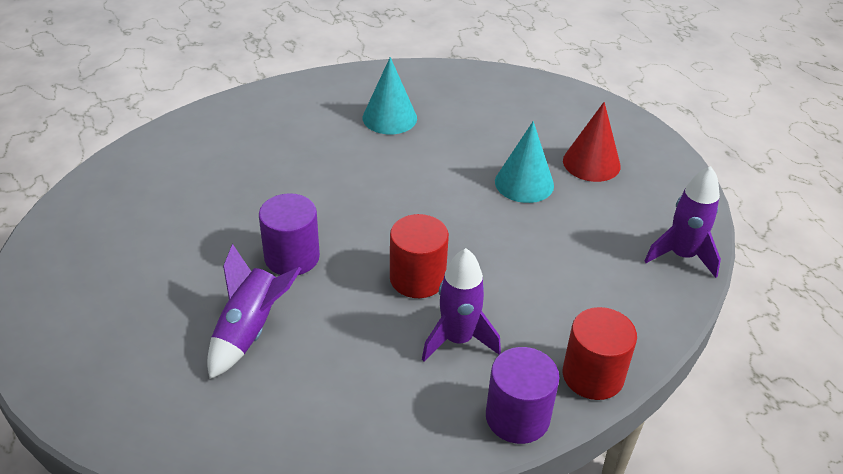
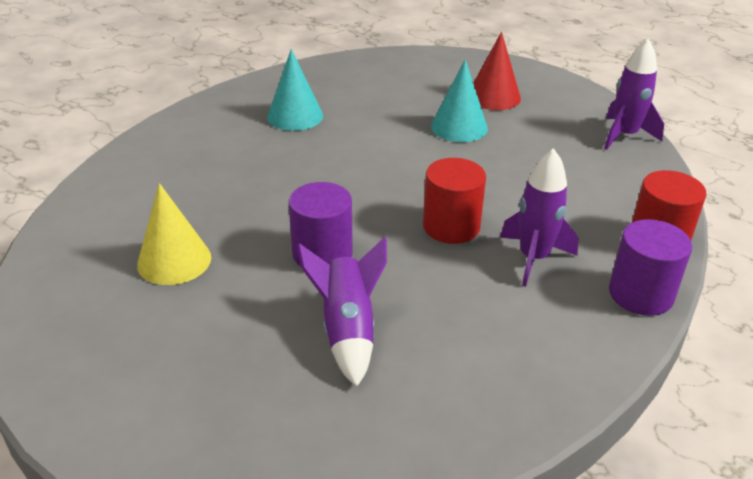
camera: 30 degrees left, 5 degrees down
(182, 215) = (174, 260): none -> yellow cone

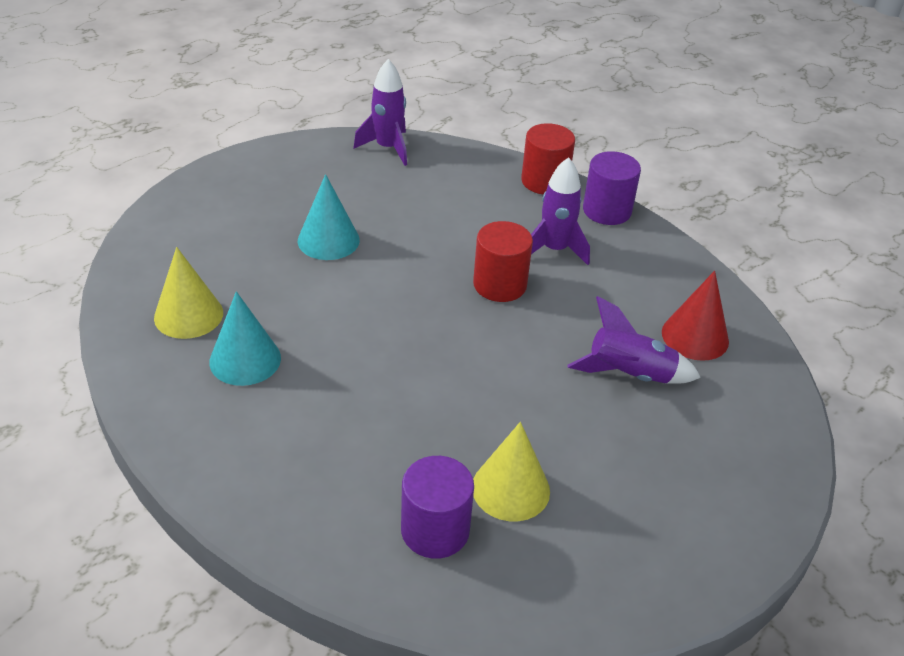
camera: 80 degrees left, 5 degrees up
(322, 253) = (522, 375): purple cylinder -> purple cylinder (435, 530)
(335, 87) = (188, 315): none -> yellow cone
(493, 97) = (277, 202): red cone -> red cone (695, 336)

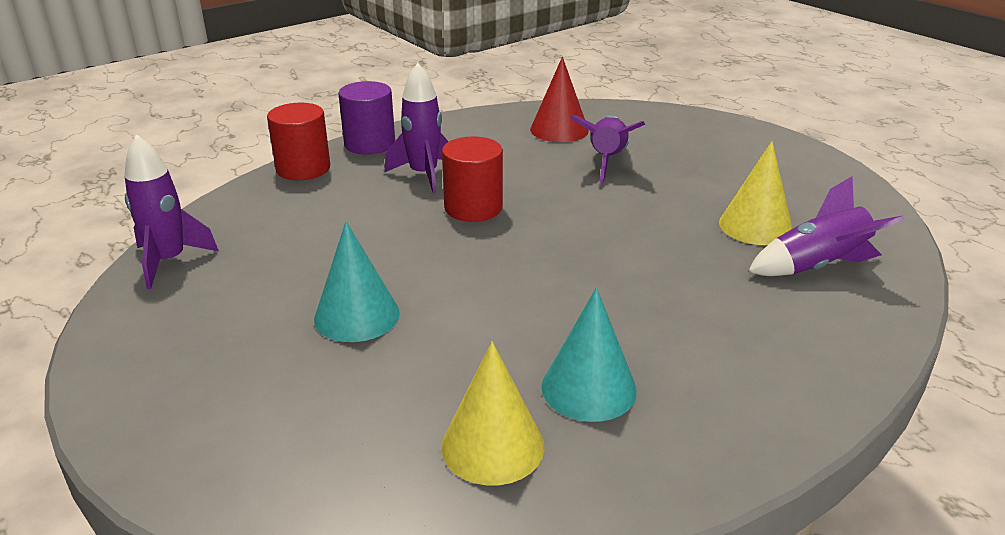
camera: 80 degrees left, 10 degrees down
(435, 530) = (817, 267): purple cylinder -> purple rocket

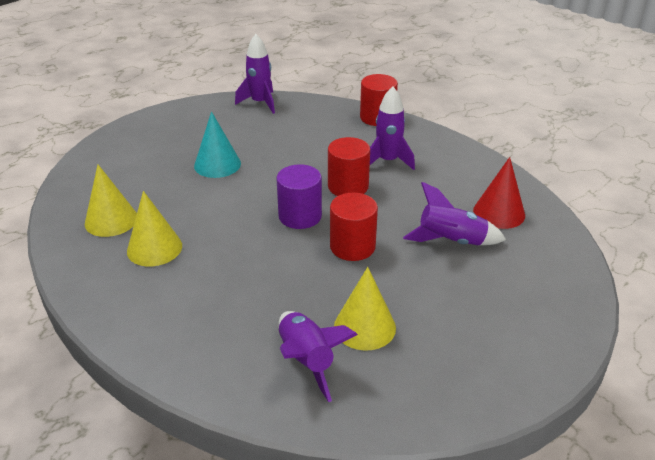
camera: 80 degrees right, 5 degrees up
(369, 144) = (425, 134): purple cylinder -> purple cylinder (300, 216)
(588, 388) = (154, 248): turquoise cone -> yellow cone
(608, 218) = (352, 246): none -> red cylinder

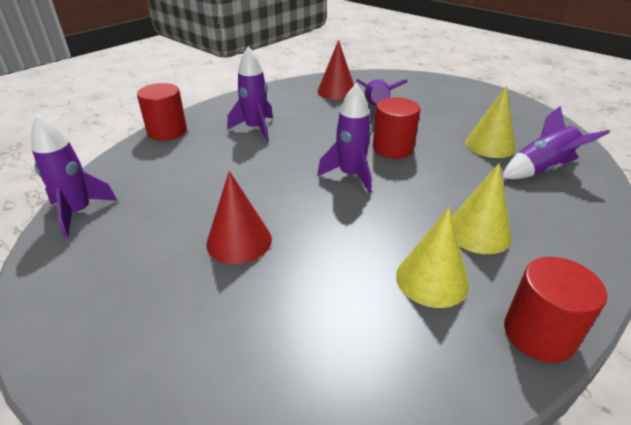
camera: 90 degrees left, 0 degrees up
(111, 220) = (380, 340): yellow cone -> yellow cone (478, 232)
(217, 164) = (239, 241): turquoise cone -> red cone
(300, 216) = (350, 175): purple cylinder -> purple rocket
(348, 186) = (298, 149): red cylinder -> red cylinder (539, 334)

